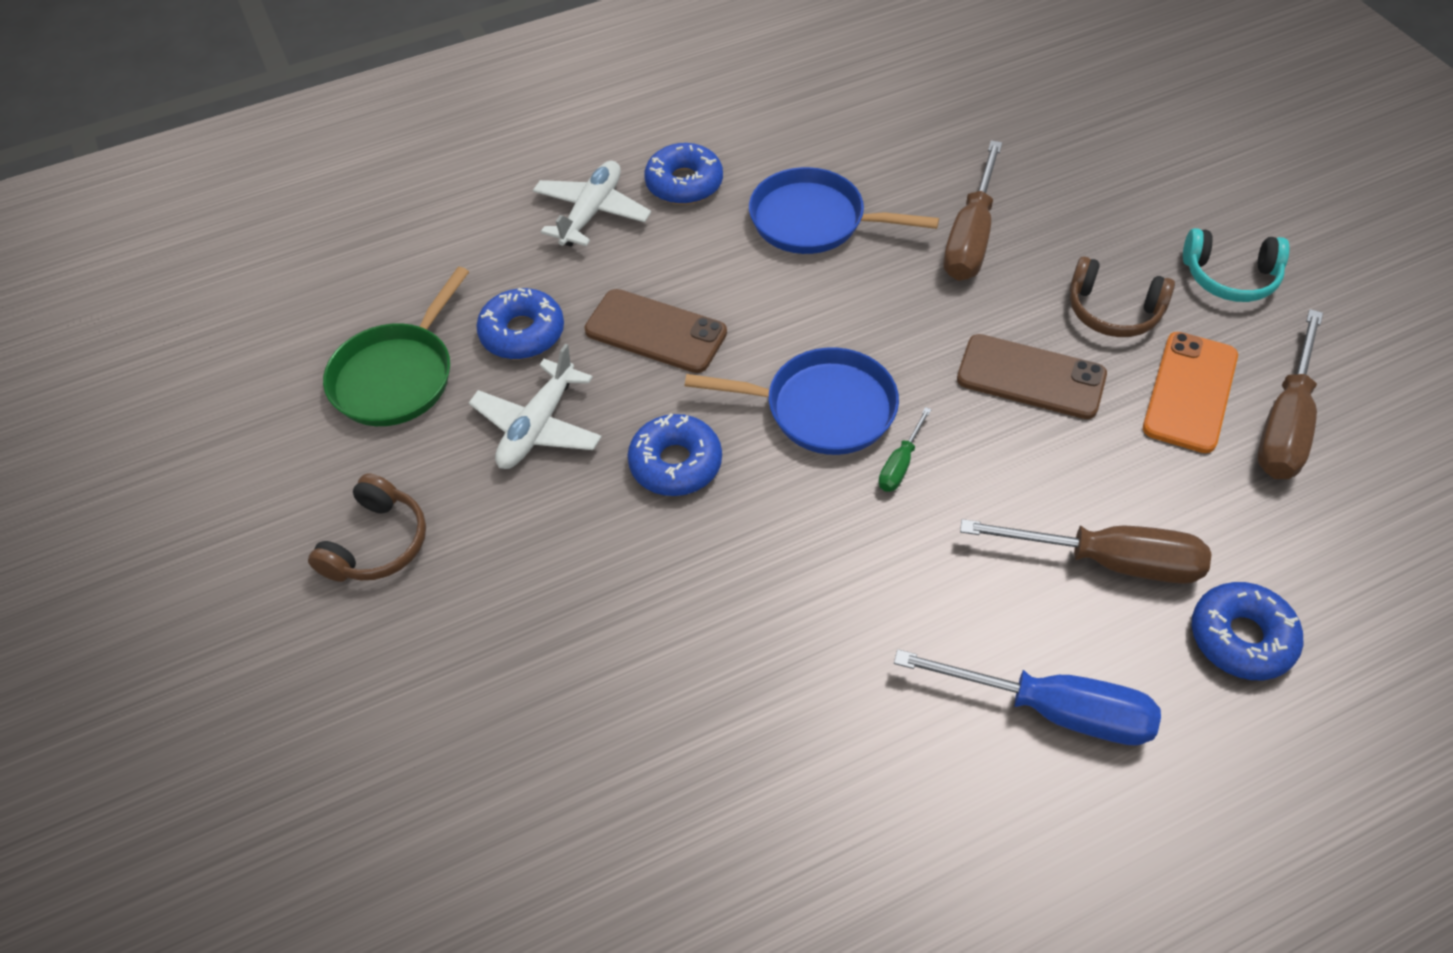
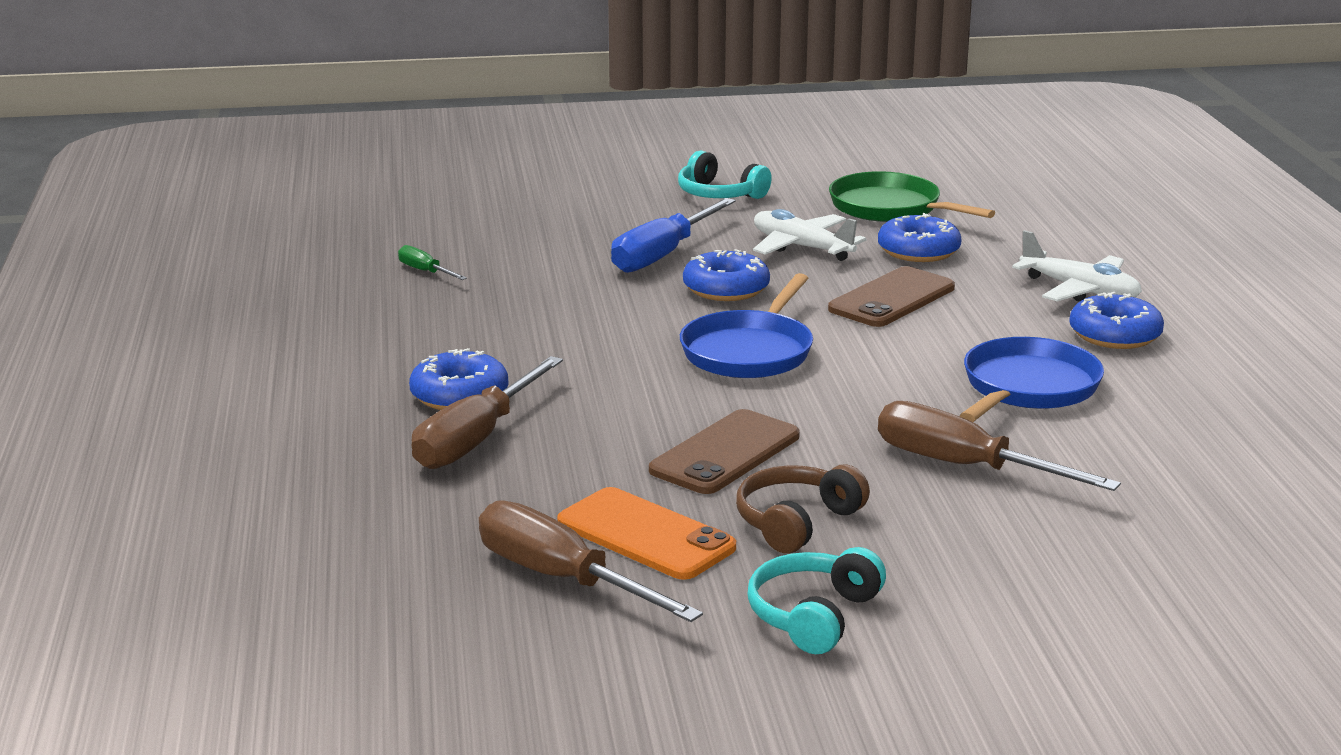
camera: 105 degrees right, 30 degrees down
(377, 543) = (719, 194): brown headphones -> turquoise headphones
(900, 464) = (658, 372): green screwdriver -> green screwdriver (425, 271)
(1052, 709) = (364, 384): blue screwdriver -> blue screwdriver (663, 255)
(1241, 638) = (344, 478): blue donut -> blue donut (459, 395)

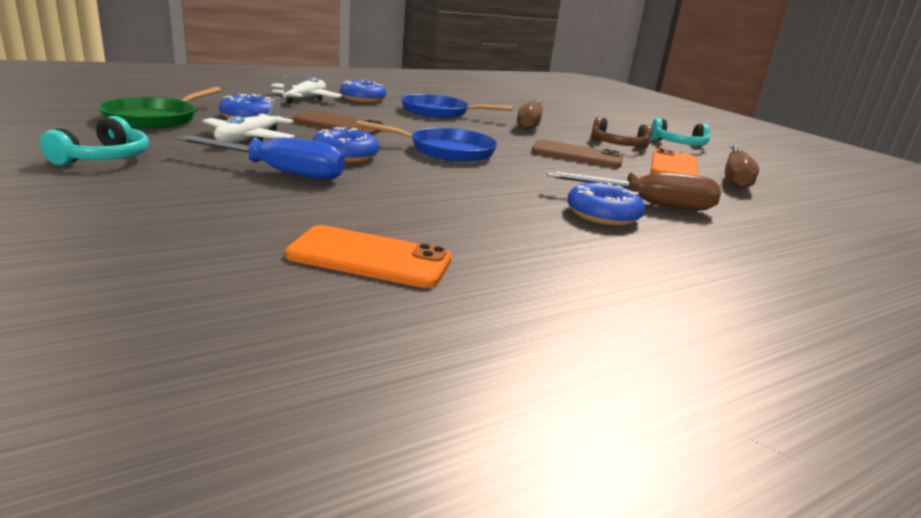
camera: 115 degrees left, 0 degrees up
(425, 271) = (370, 258): green screwdriver -> orange phone

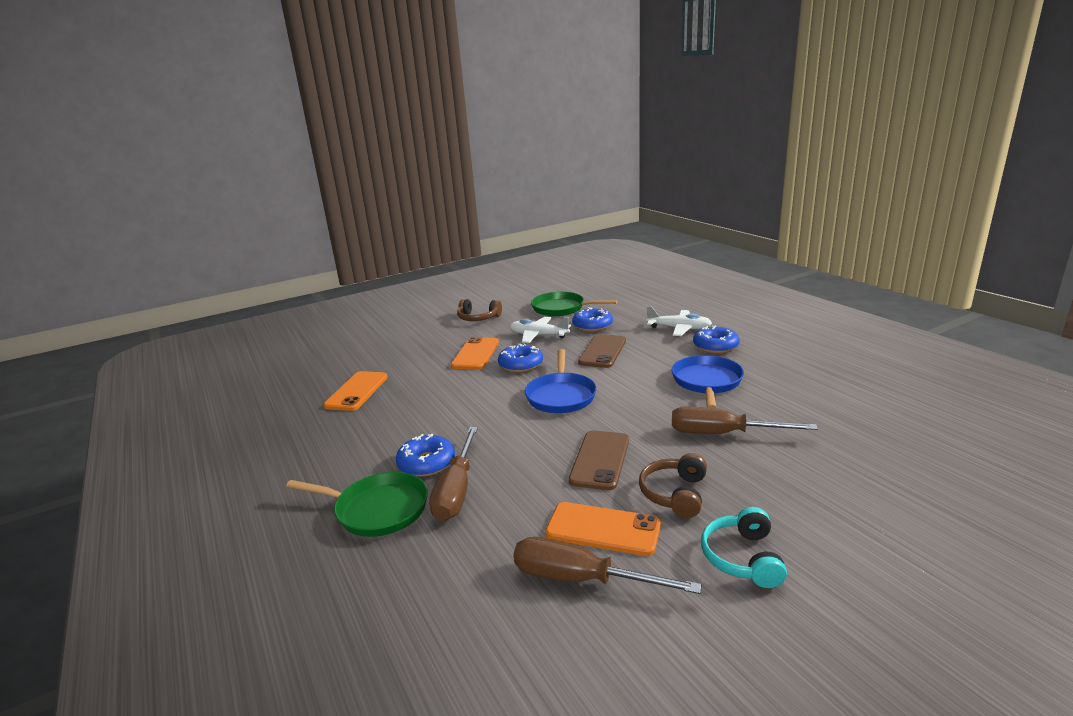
camera: 95 degrees right, 0 degrees up
(104, 158) = (478, 318): turquoise headphones -> brown headphones
(279, 172) = (475, 354): blue screwdriver -> orange phone
(707, 241) = (377, 509): none -> green pan

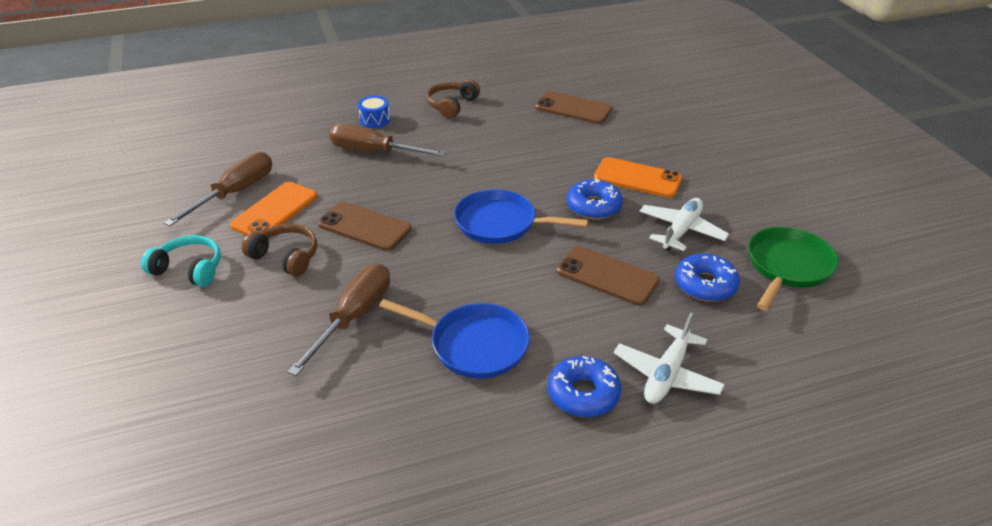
camera: 100 degrees right, 15 degrees up
(357, 391) = (573, 108): orange phone -> brown phone
(377, 509) = (375, 120): green pan -> blue drum
(426, 463) = (422, 140): blue donut -> none
(478, 318) = (760, 188): brown headphones -> brown headphones (451, 105)

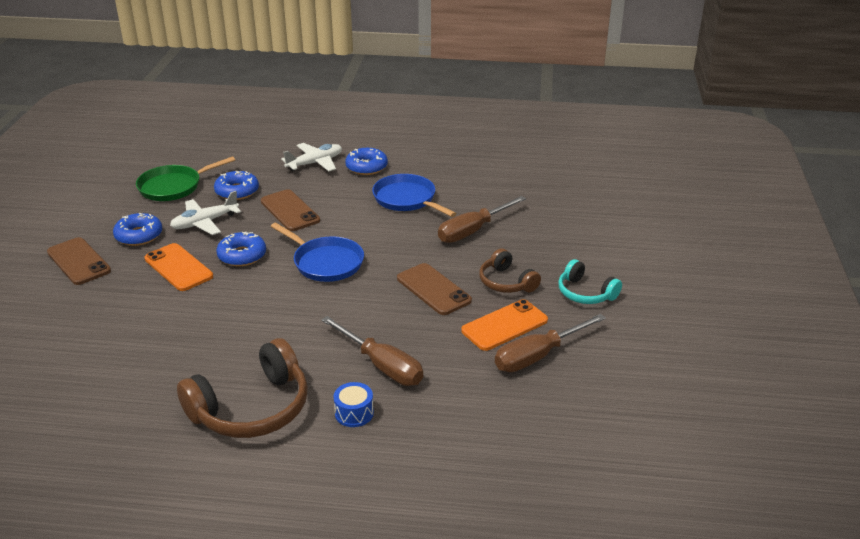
camera: 155 degrees left, 5 degrees down
(451, 105) = (252, 409): brown headphones -> brown headphones, size x1.75
(573, 108) = (131, 360): brown phone -> brown phone (78, 261)
(723, 197) = (139, 235): none -> blue donut

